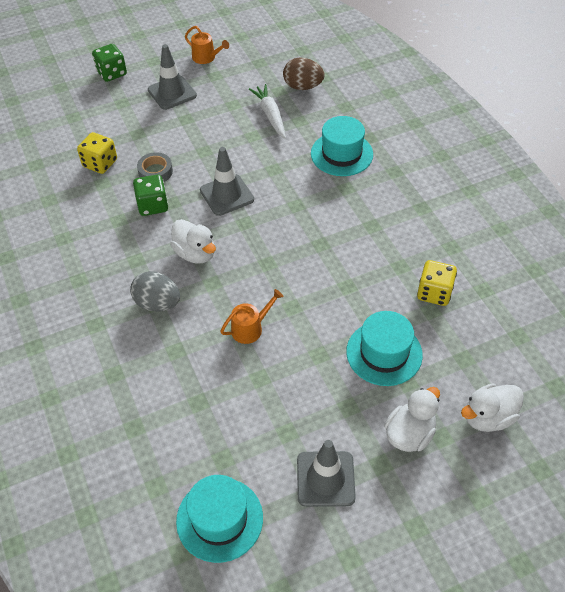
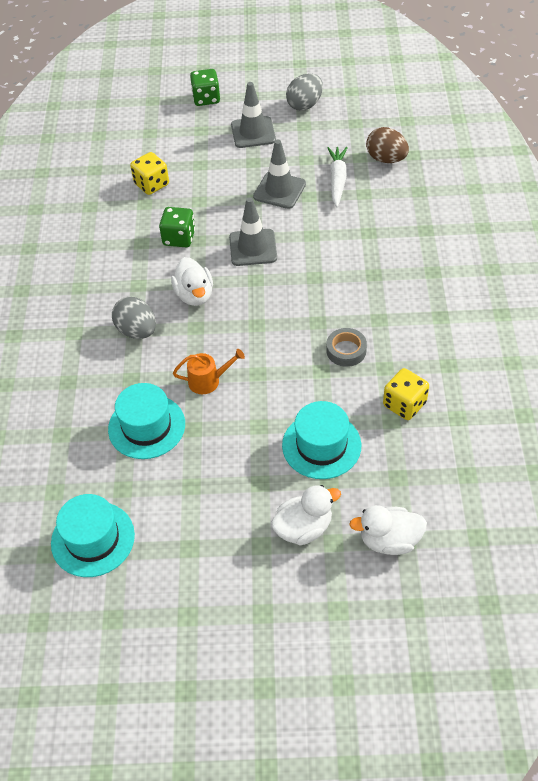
camera: 25 degrees right, 0 degrees up
(155, 171) = (198, 206): grey tape -> grey tape (346, 350)
(206, 57) = (305, 105): orange watering can -> grey egg
(325, 479) = (203, 539): grey traffic cone -> grey traffic cone (279, 190)
(341, 154) = (388, 239): turquoise hat -> turquoise hat (146, 426)

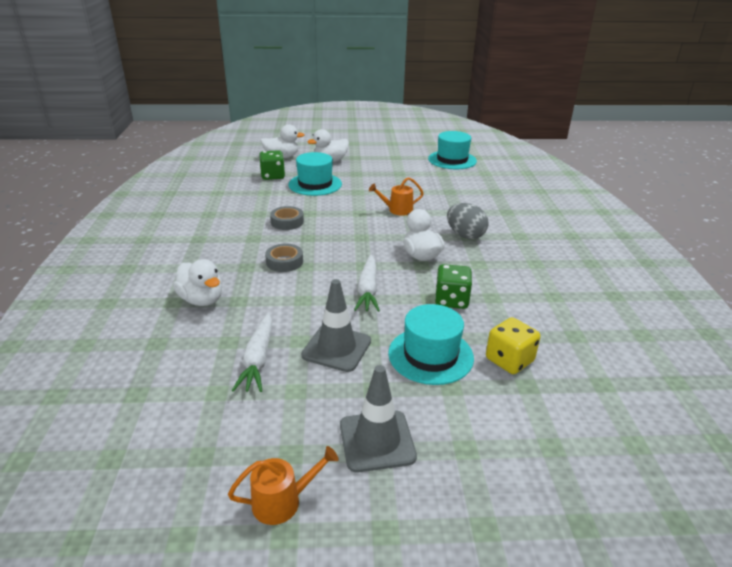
camera: 175 degrees right, 20 degrees down
(146, 426) = (436, 193): turquoise hat -> turquoise hat (430, 355)
(206, 98) = (476, 526): green dice -> green dice (273, 176)
(253, 248) = (368, 290): grey traffic cone -> white carrot
(305, 105) = (282, 501): grey egg -> orange watering can
(336, 282) = (284, 262): none -> grey tape
(386, 159) = (179, 387): brown egg -> none
(401, 232) = (202, 300): none -> white duck
(404, 404) = (252, 198): yellow dice -> none

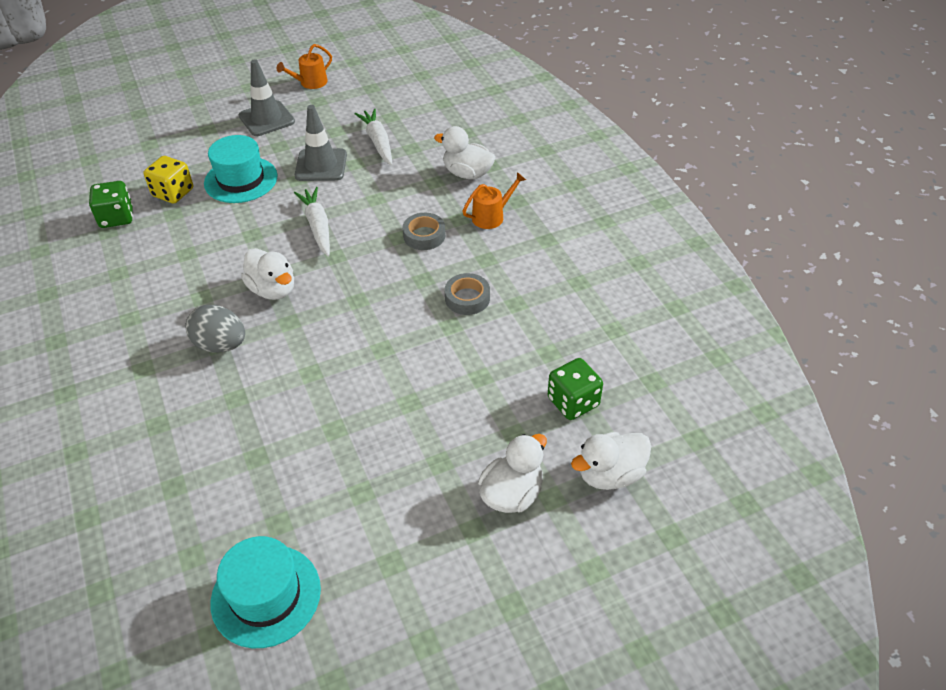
camera: 160 degrees right, 15 degrees up
(315, 184) = (488, 400): turquoise hat -> none
(397, 210) = (329, 373): orange watering can -> orange watering can (491, 216)
(451, 300) = (229, 237): green dice -> green dice (117, 217)

